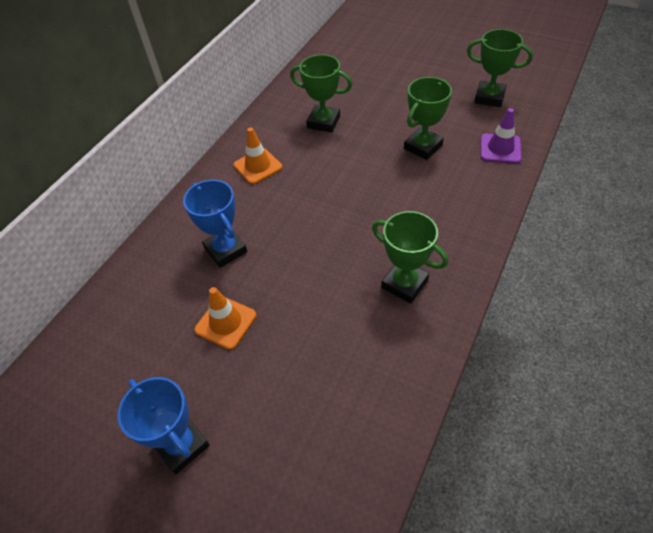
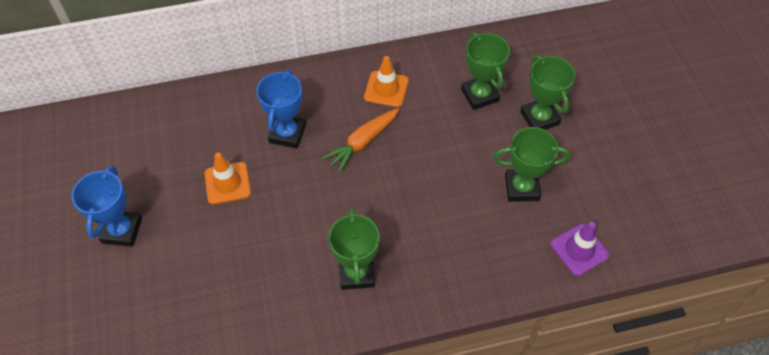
camera: 45 degrees right, 5 degrees up
(289, 208) = (363, 142): none -> orange carrot
(489, 97) = (644, 198): green trophy -> green trophy (539, 118)

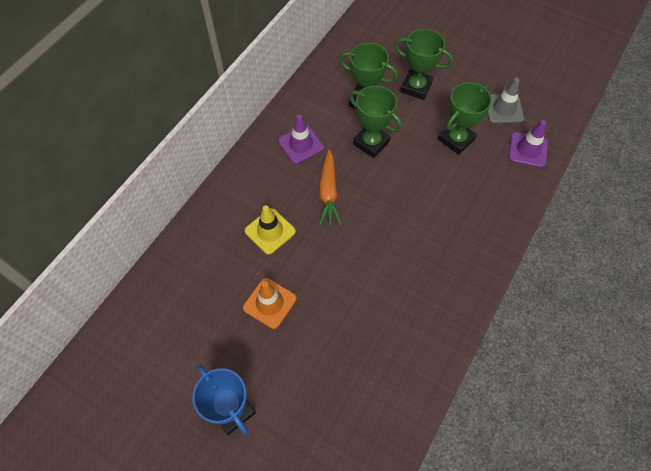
camera: 45 degrees left, 5 degrees up
(287, 134) = (270, 231): blue trophy -> yellow traffic cone
(356, 273) = (427, 281): green trophy -> green trophy (371, 143)
(386, 89) = (301, 144): orange traffic cone -> purple traffic cone
(601, 198) = (503, 109): none -> grey traffic cone

